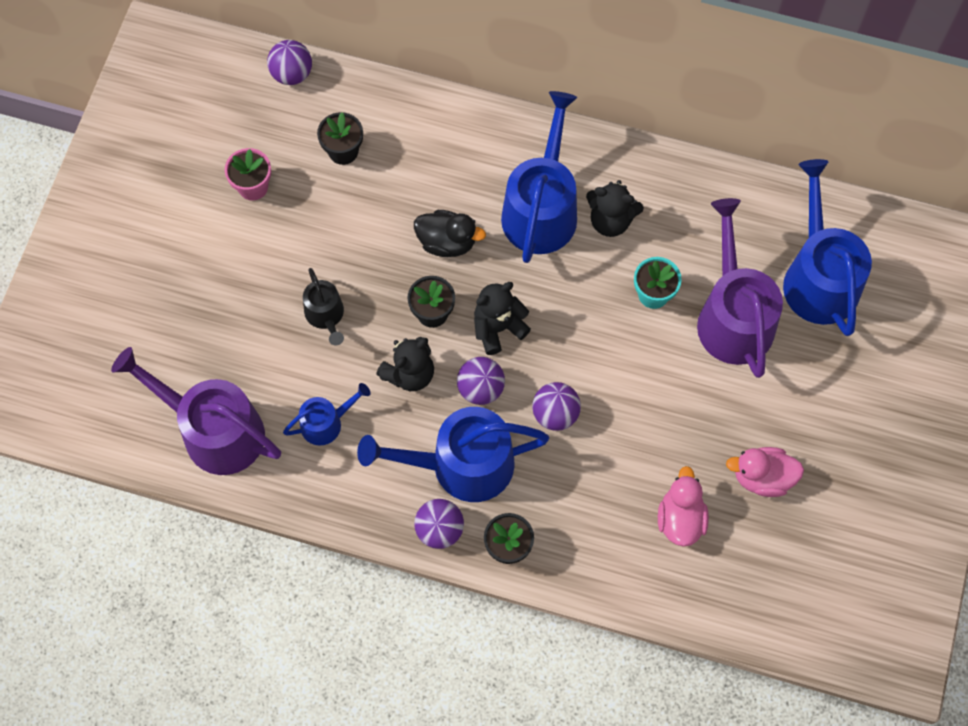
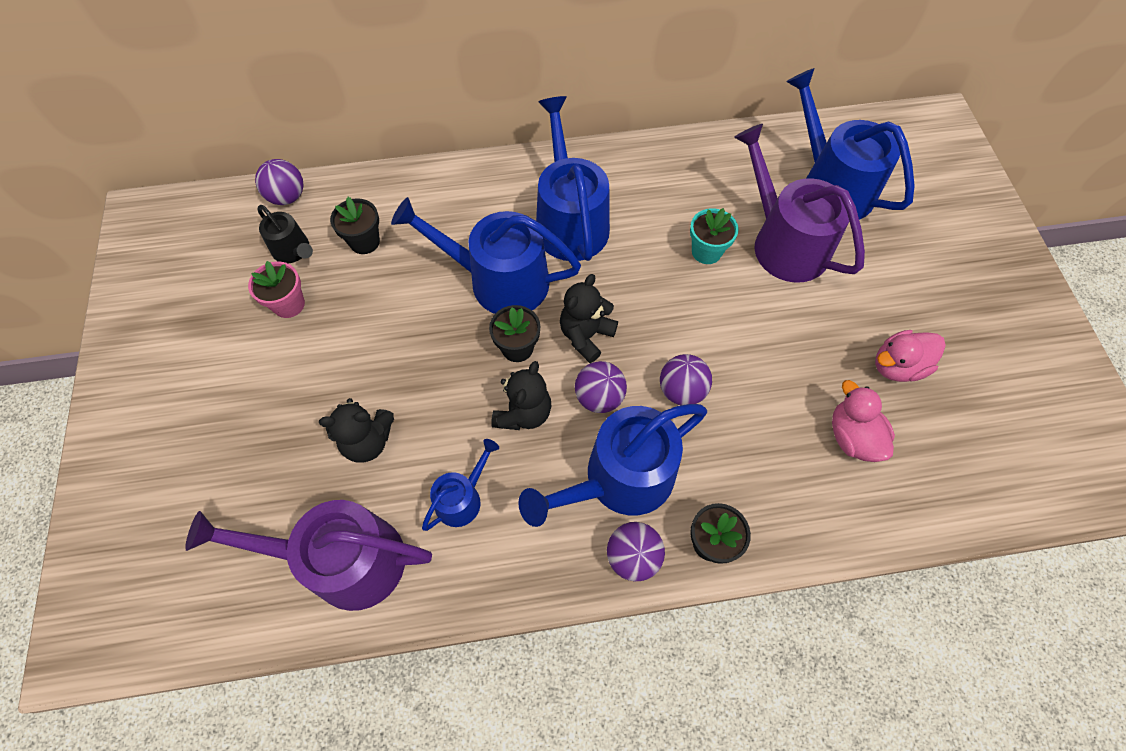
camera: 25 degrees left, 5 degrees down
(325, 315) = (413, 392): black watering can -> black watering can (293, 250)
(447, 242) = (499, 281): black duck -> blue watering can
(610, 220) = (635, 208): black teddy bear -> black teddy bear (368, 441)

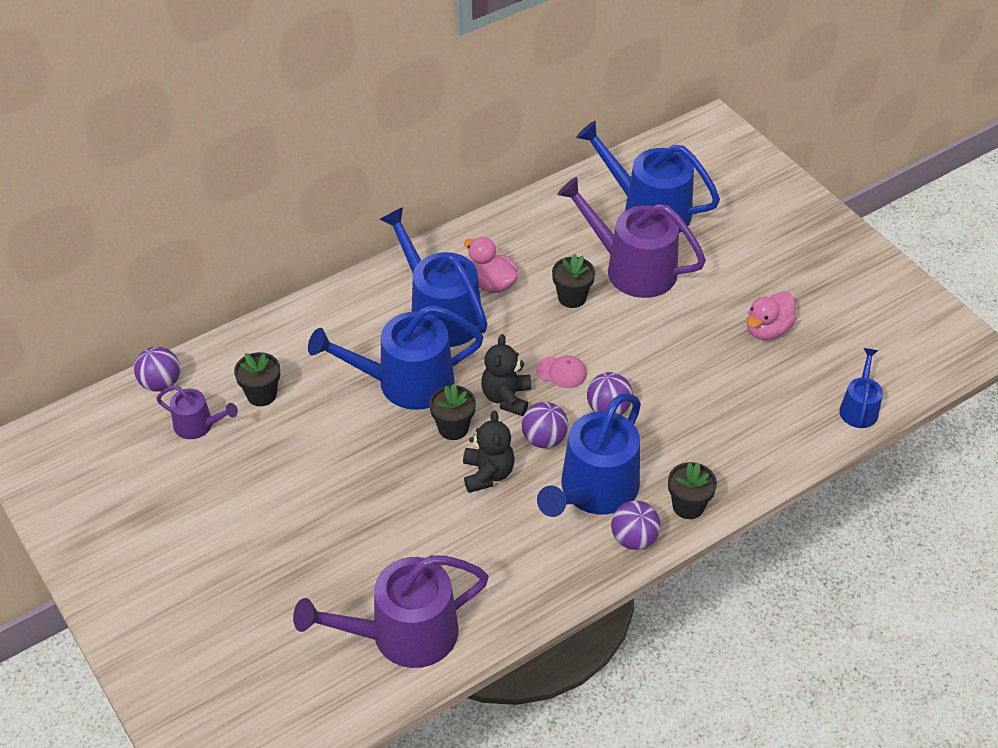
camera: 25 degrees left, 15 degrees down
(289, 304) = (224, 469): pink flower pot -> none
(293, 250) = (198, 425): black watering can -> purple watering can
(368, 441) = (367, 544): black teddy bear -> none
(462, 498) = (474, 553): blue watering can -> blue watering can (859, 408)
(655, 329) = (561, 372): none -> pink cap
(706, 251) = (572, 297): turquoise flower pot -> black flower pot
(852, 437) = (757, 393): pink duck -> pink duck (491, 284)

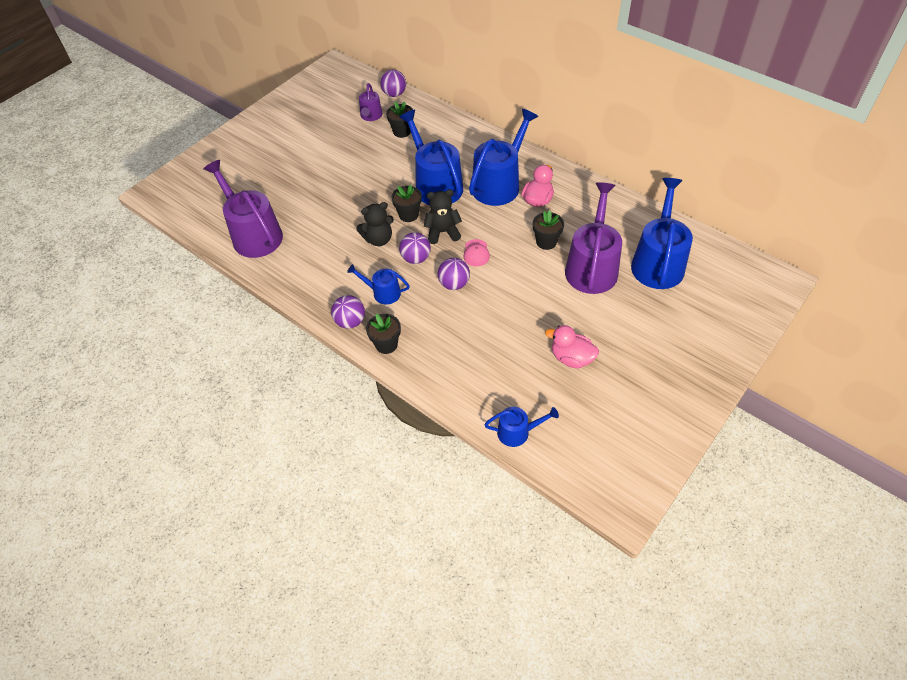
camera: 75 degrees right, 5 degrees up
(594, 490) = (383, 293): blue watering can -> blue watering can, size x0.51

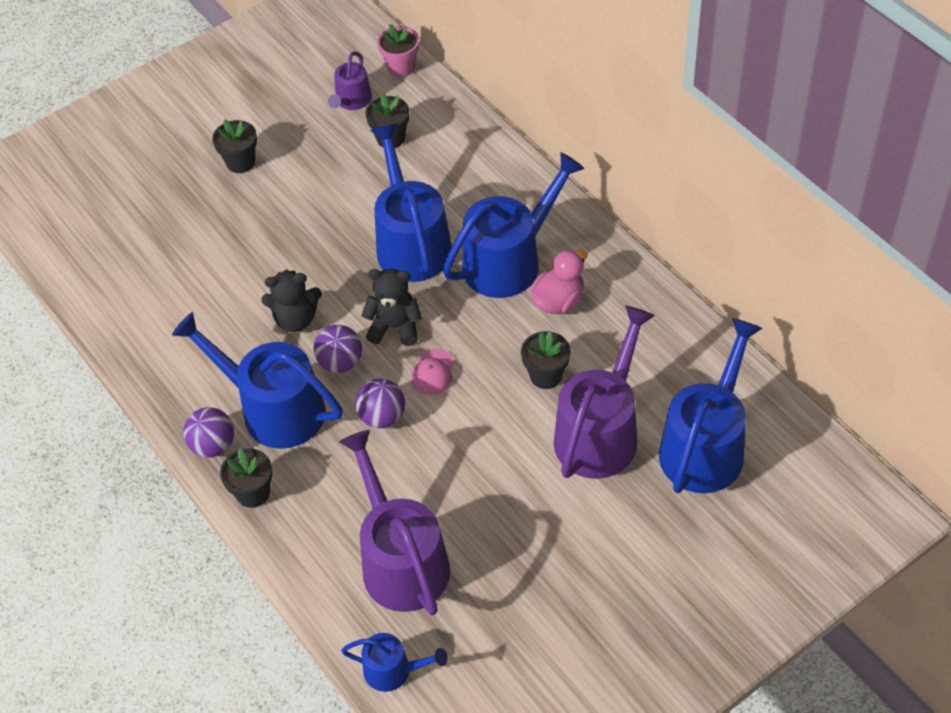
camera: 15 degrees right, 0 degrees up
(254, 235) = (118, 274): purple watering can -> purple watering can (401, 561)
(383, 293) = (274, 409): blue watering can -> blue watering can, size x1.95
(394, 94) = (401, 67): purple ball -> pink flower pot
(408, 215) = (353, 286): black flower pot -> black flower pot (240, 162)
(571, 358) = (513, 574): pink duck -> none

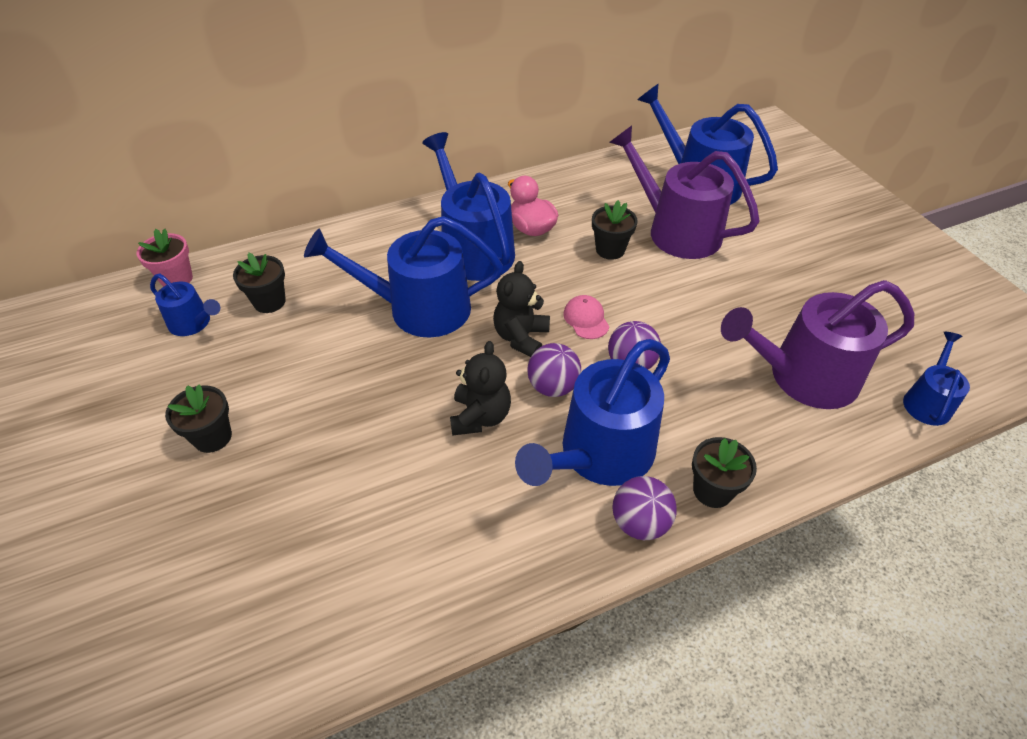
camera: 80 degrees left, 5 degrees down
(352, 100) = (193, 323): purple watering can -> blue watering can
(433, 372) = (586, 319): pink cap -> pink cap turned 135 degrees counterclockwise

